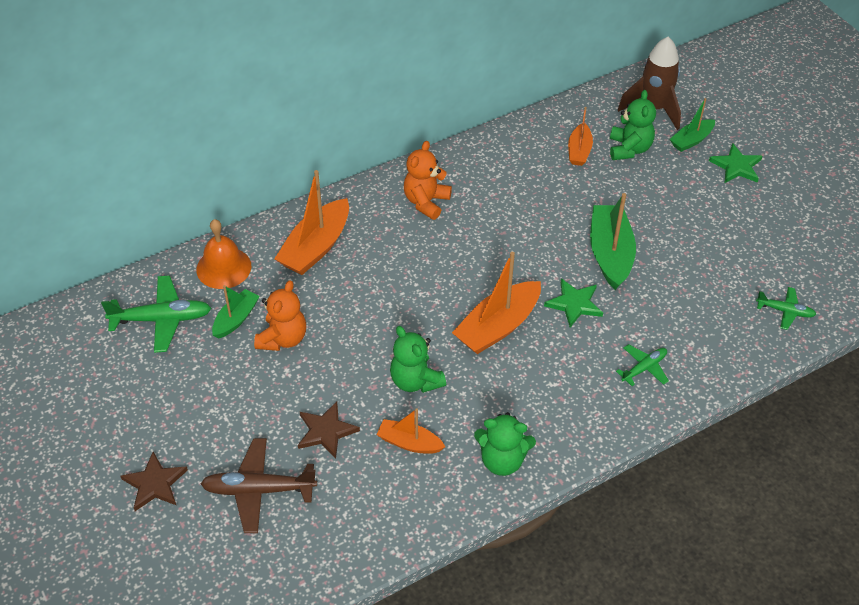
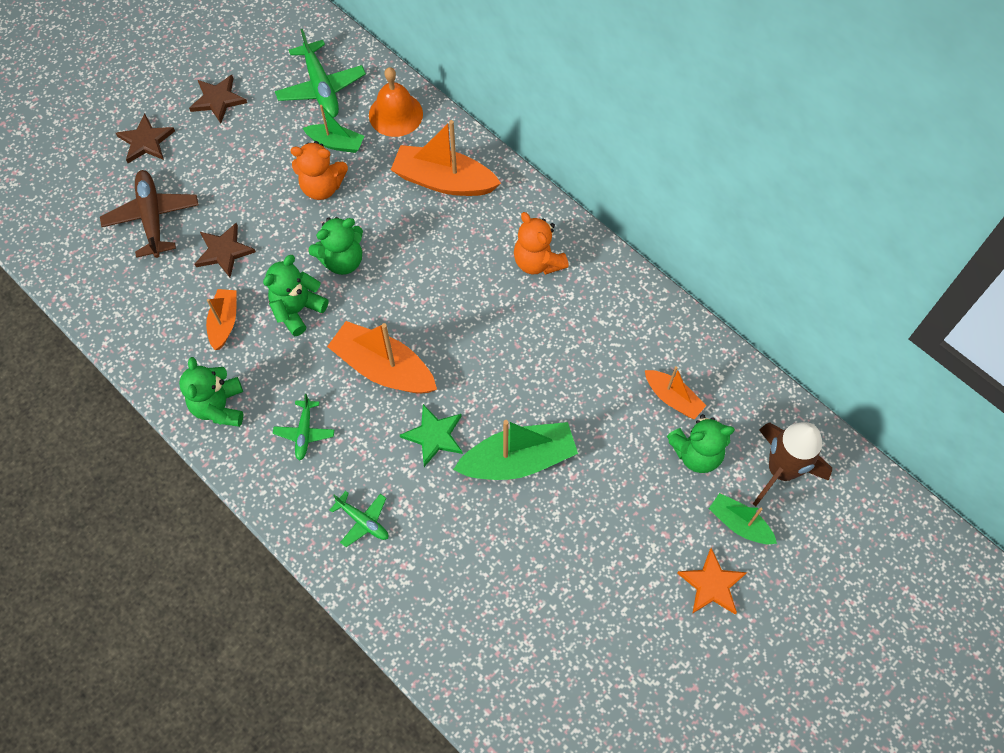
camera: 75 degrees right, 15 degrees up
(132, 409) = (218, 100): none -> brown star
(373, 337) = (342, 260): none -> green teddy bear
(426, 202) = (538, 261): orange teddy bear -> orange teddy bear turned 135 degrees counterclockwise
(579, 151) = (672, 398): orange boat -> orange boat turned 135 degrees counterclockwise
(736, 166) = (711, 584): green star -> orange star
(785, 311) = (485, 667): green plane -> green plane (304, 433)

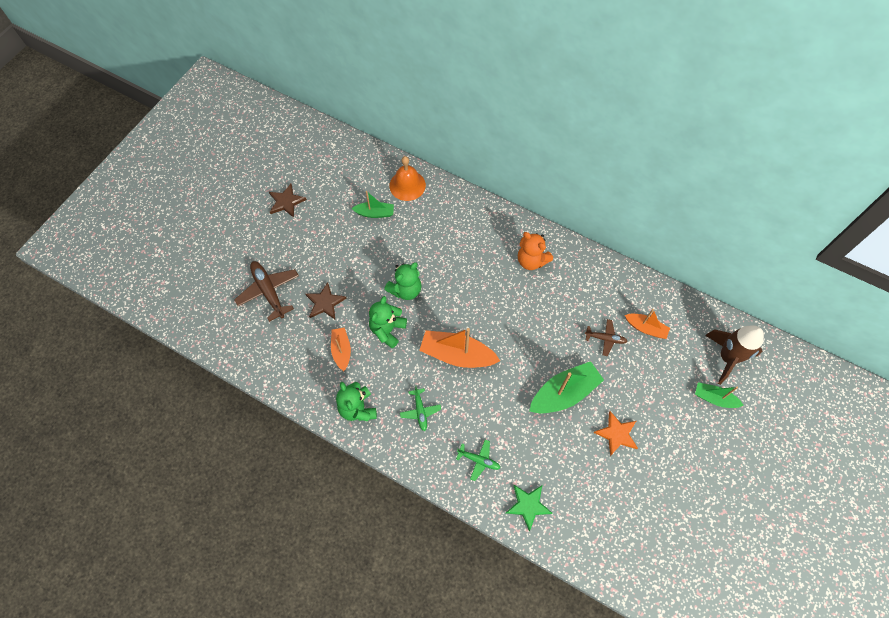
camera: 15 degrees left, 0 degrees up
(146, 141) = (247, 241): brown star -> none
(321, 87) = (352, 178): green plane -> none
(322, 187) = (375, 244): orange teddy bear -> none
(434, 435) = (505, 391): green star -> green star (528, 505)
(444, 181) = (453, 222): orange boat -> none
(607, 398) = (605, 339): none -> brown plane
(696, 453) = (672, 360): green teddy bear -> none
(711, 584) = (711, 442): orange star -> orange star (616, 434)

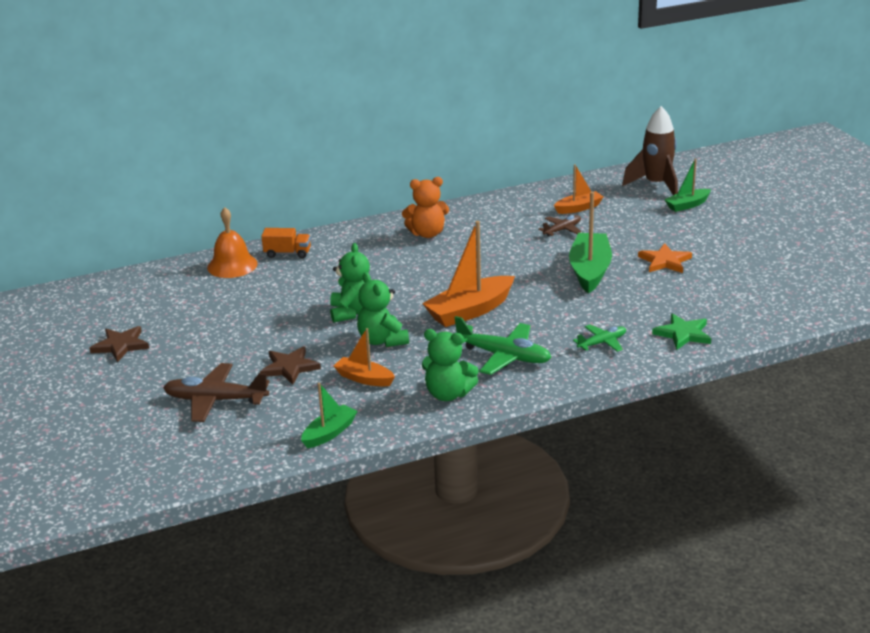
camera: 50 degrees left, 35 degrees down
(375, 213) = (232, 296): green boat -> green boat (329, 433)
(420, 411) = (504, 356): green plane -> green plane, size x1.73
(444, 202) = (287, 253): none -> orange truck

